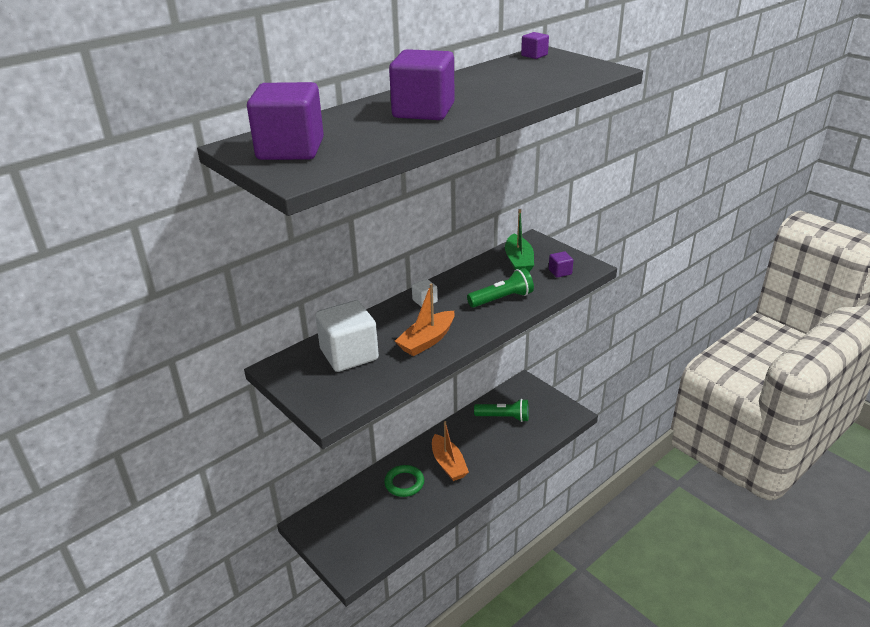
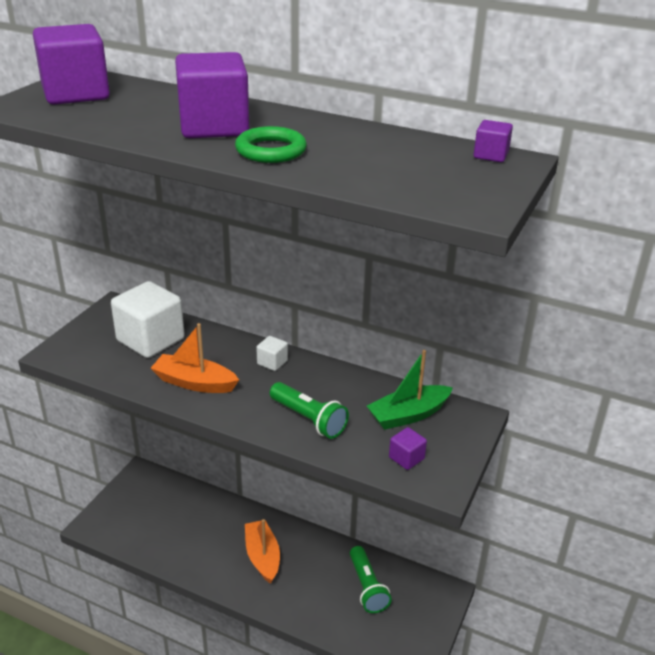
camera: 65 degrees right, 0 degrees up
(404, 483) = (219, 528): green ring -> green ring (271, 150)
(448, 464) = (262, 557): orange boat -> orange boat turned 120 degrees clockwise

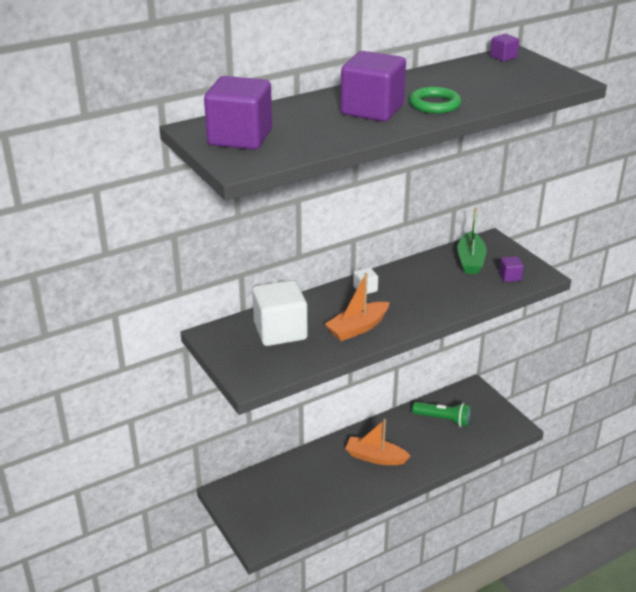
camera: 55 degrees left, 0 degrees up
(309, 419) = (442, 296): green flashlight -> none

